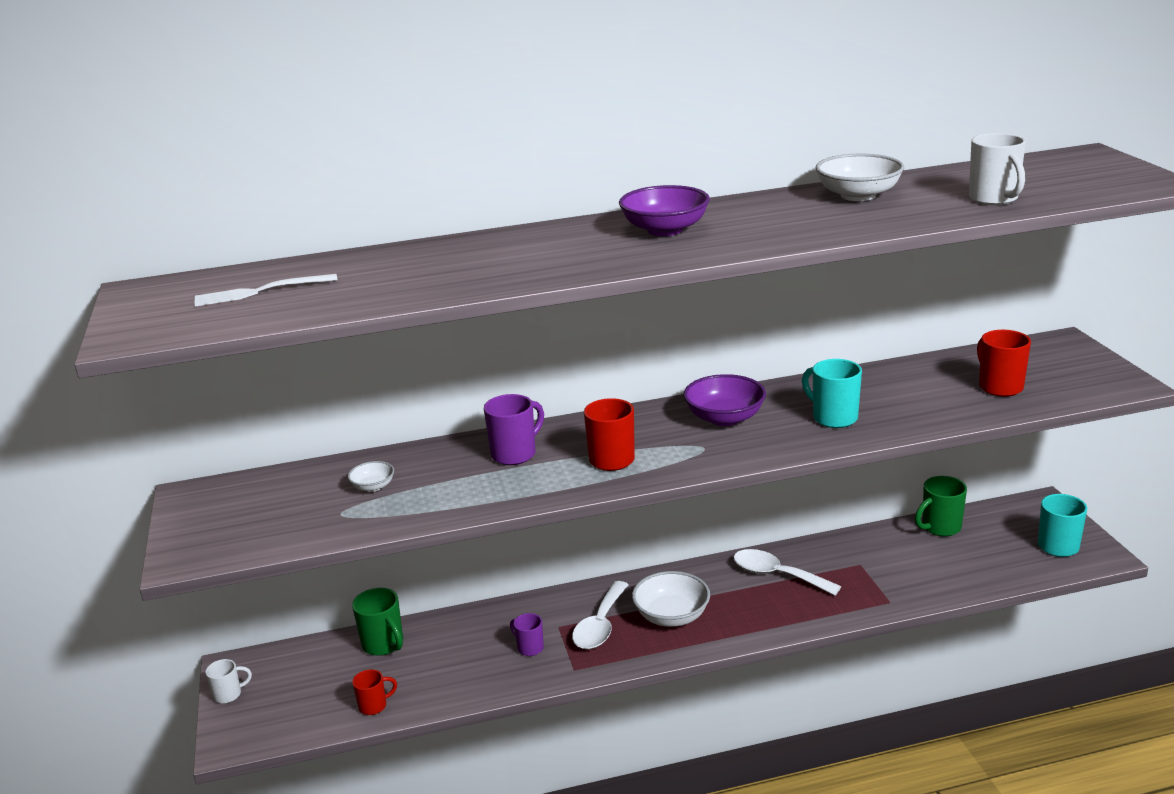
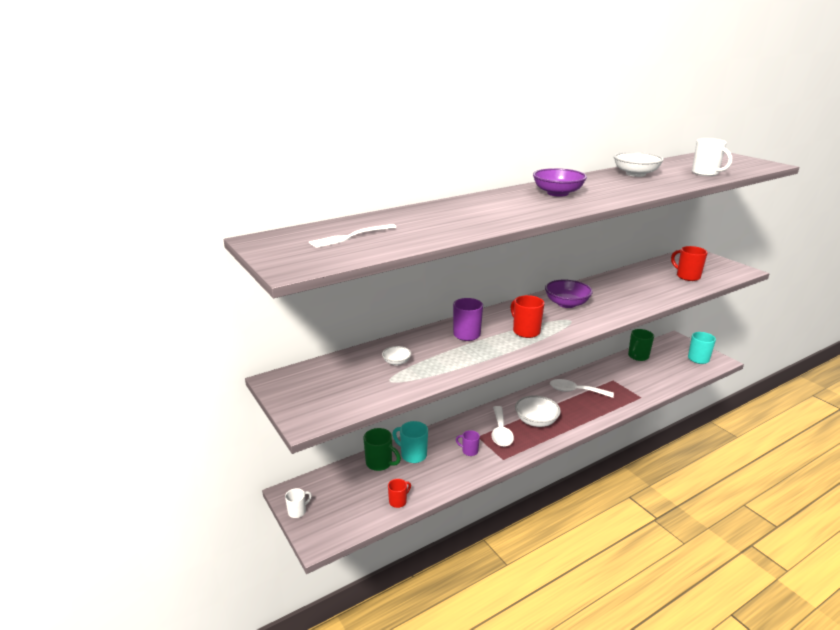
camera: 20 degrees left, 0 degrees up
(833, 418) = (622, 298): turquoise mug -> turquoise mug (412, 455)

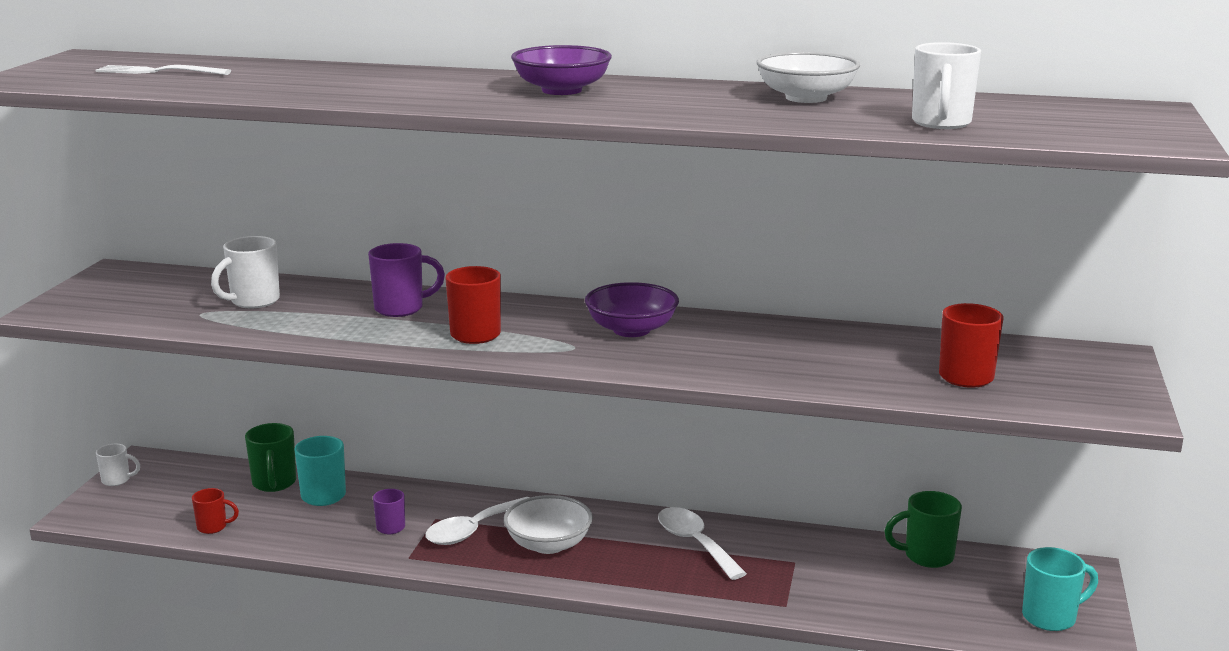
camera: 45 degrees right, 5 degrees down
(396, 362) = (253, 301): white bowl -> white mug

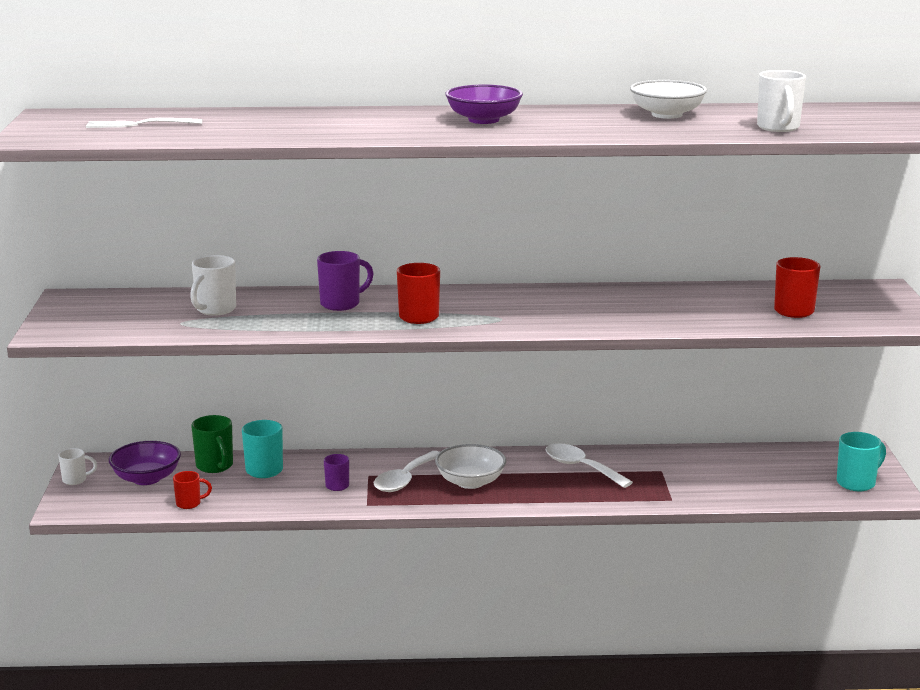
camera: 15 degrees left, 0 degrees up
(631, 330) = (533, 302): purple bowl -> purple bowl (146, 478)
(926, 556) = (753, 455): green mug -> none

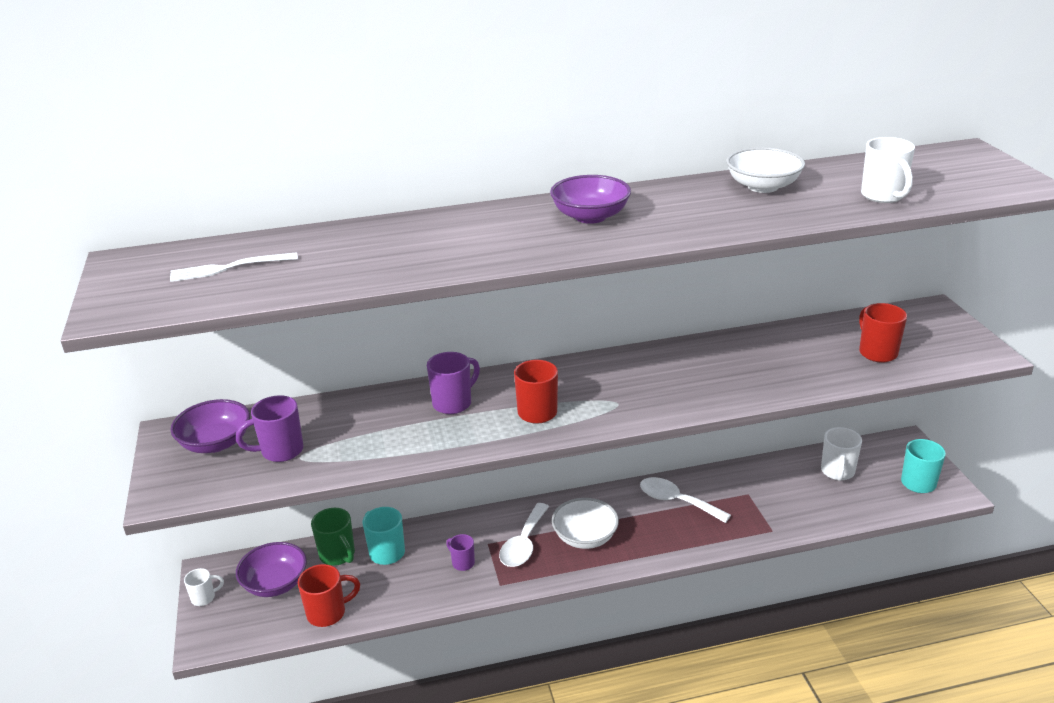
camera: 10 degrees left, 10 degrees up
(108, 307) = (216, 443): none -> purple bowl
(164, 317) = (280, 451): none -> purple mug
(189, 504) = (328, 613): red mug -> red mug, size x1.61
(215, 310) = (329, 431): white mug -> white mug (837, 472)

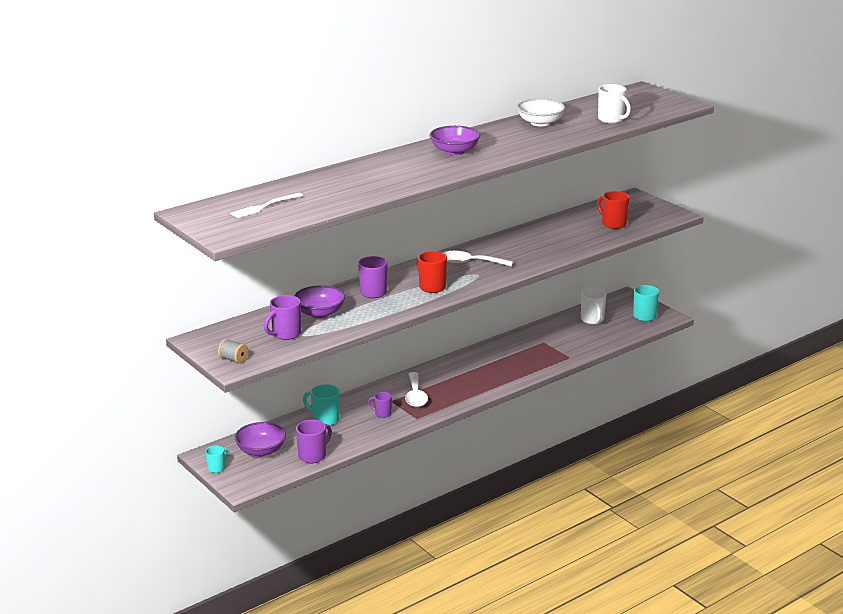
camera: 25 degrees left, 5 degrees down
(177, 480) = (233, 359): none -> grey spool
(204, 598) = (217, 468): white mug -> turquoise mug
(216, 443) = (236, 338): purple bowl -> purple bowl (319, 313)
(328, 613) = (313, 456): red mug -> purple mug
(338, 555) = (291, 428): green mug -> none
(585, 537) = (453, 384): white bowl -> none
(676, 501) = (500, 355): white spoon -> white spoon (470, 262)

